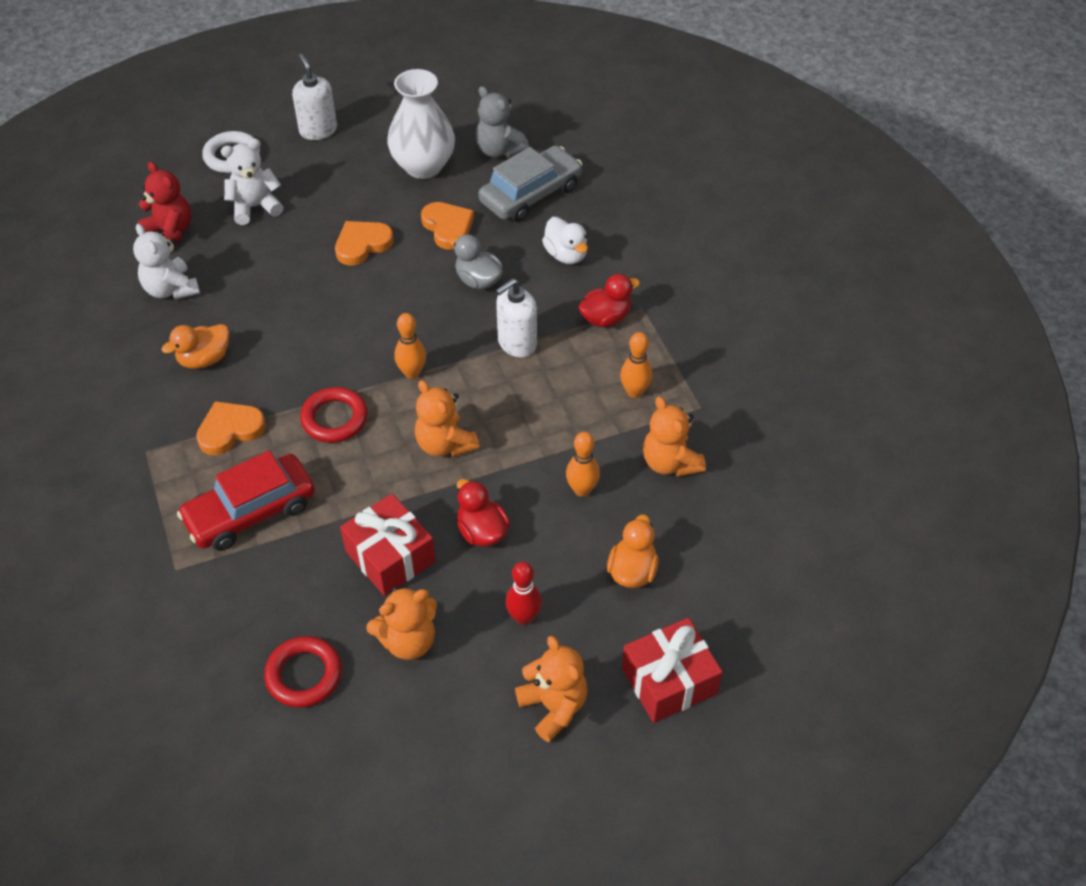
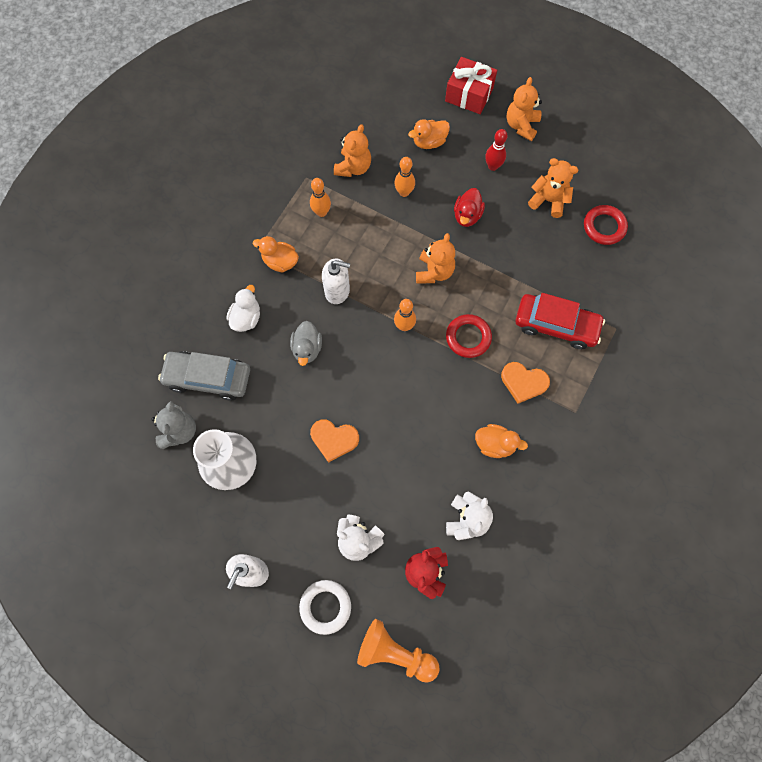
camera: 130 degrees left, 20 degrees up
(141, 176) = (395, 652): none -> orange pawn
(390, 556) = (517, 242): red gift -> none
(448, 227) = (277, 402): orange heart -> none
(605, 318) = (280, 262): red duck -> orange duck

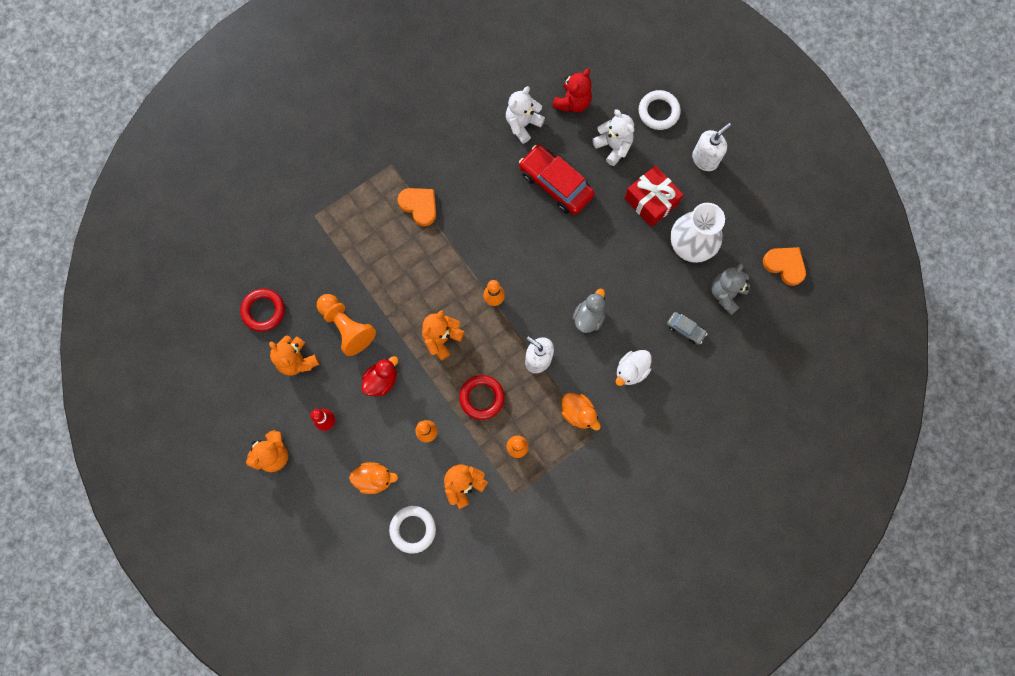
camera: 155 degrees left, 5 degrees up
(208, 378) = (685, 329): grey car -> grey car, size x0.49
(334, 439) = (599, 229): orange heart -> orange heart (785, 265)
(378, 121) = (413, 529): none -> white ring
(395, 652) = (620, 61): orange pawn -> orange pawn (347, 327)
(468, 337) = (444, 264): red ring -> red ring (482, 398)
(469, 94) = (304, 517): red gift -> red gift (651, 201)
(495, 444) = (470, 168): orange duck -> none
(556, 325) = (363, 241): red car -> red car (556, 184)

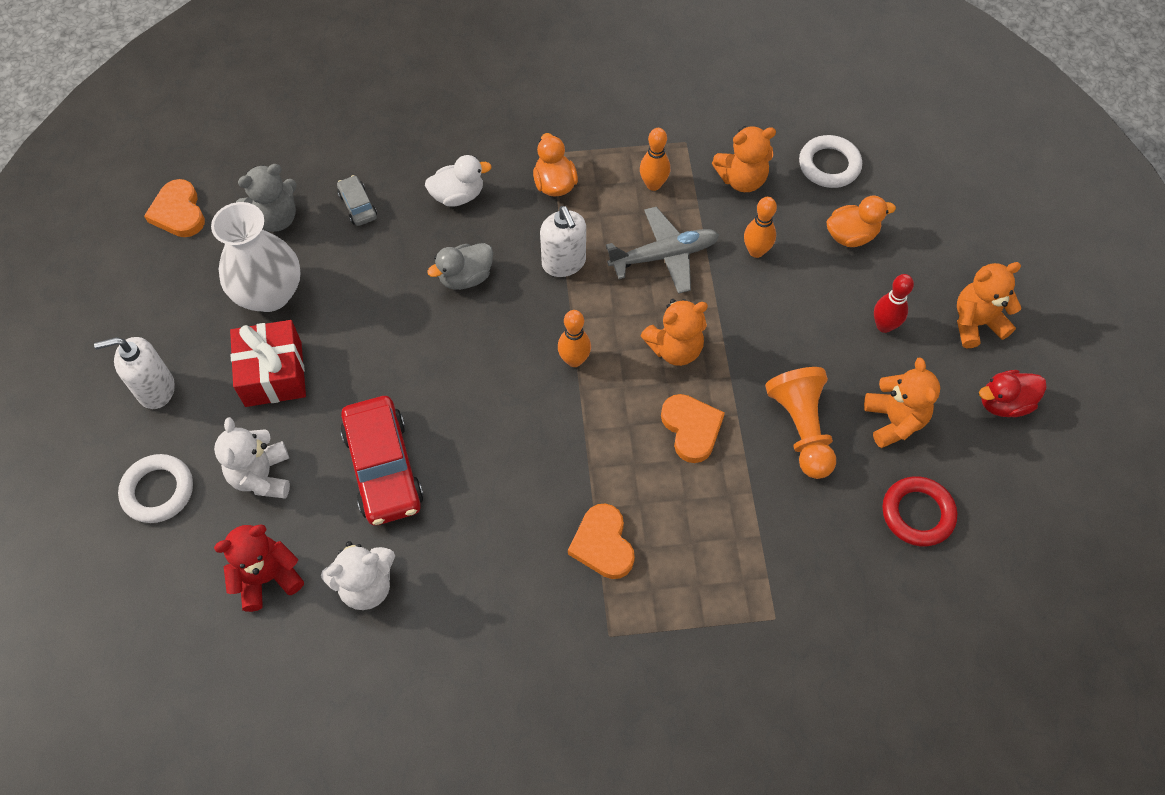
camera: 150 degrees left, 15 degrees down
(374, 478) = (851, 235): orange duck -> orange duck turned 135 degrees clockwise
(381, 380) = (785, 339): red duck -> red duck (1004, 403)
(407, 294) = (691, 429): none -> orange heart
(482, 398) = (663, 256): red ring -> grey plane

